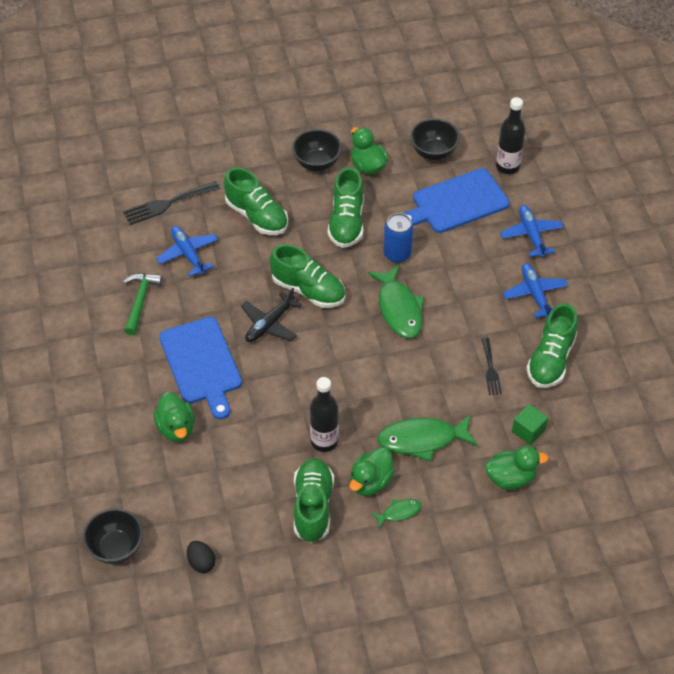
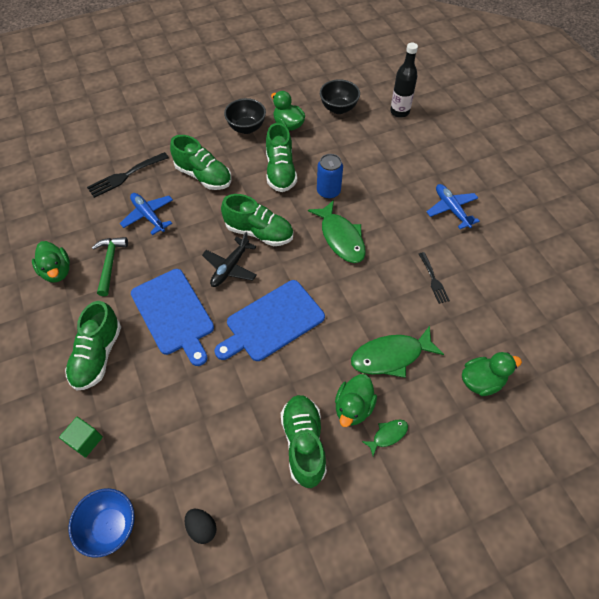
camera: 10 degrees left, 5 degrees up
(116, 548) = (110, 527): black bowl -> blue bowl
(176, 428) = (157, 382): green duck -> green duck (57, 271)
(324, 441) = (301, 372): black bottle -> none
(457, 202) = (367, 144): blue cutting board -> blue cutting board (272, 322)
(528, 431) = (483, 332): green cube -> green cube (85, 440)
(531, 235) = (433, 161): blue plane -> none
(551, 360) = (482, 264): green shoe -> green shoe (97, 355)

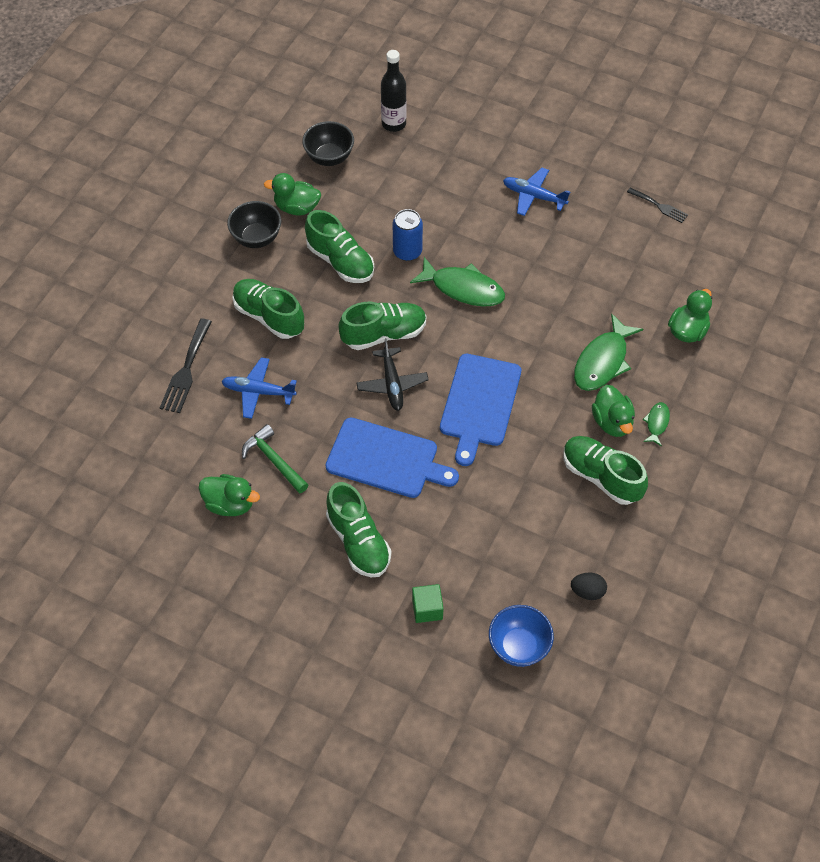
camera: 40 degrees left, 0 degrees up
(203, 176) = (269, 316): green shoe -> green shoe turned 135 degrees counterclockwise
(433, 280) = (577, 273): black fork -> black fork (659, 206)

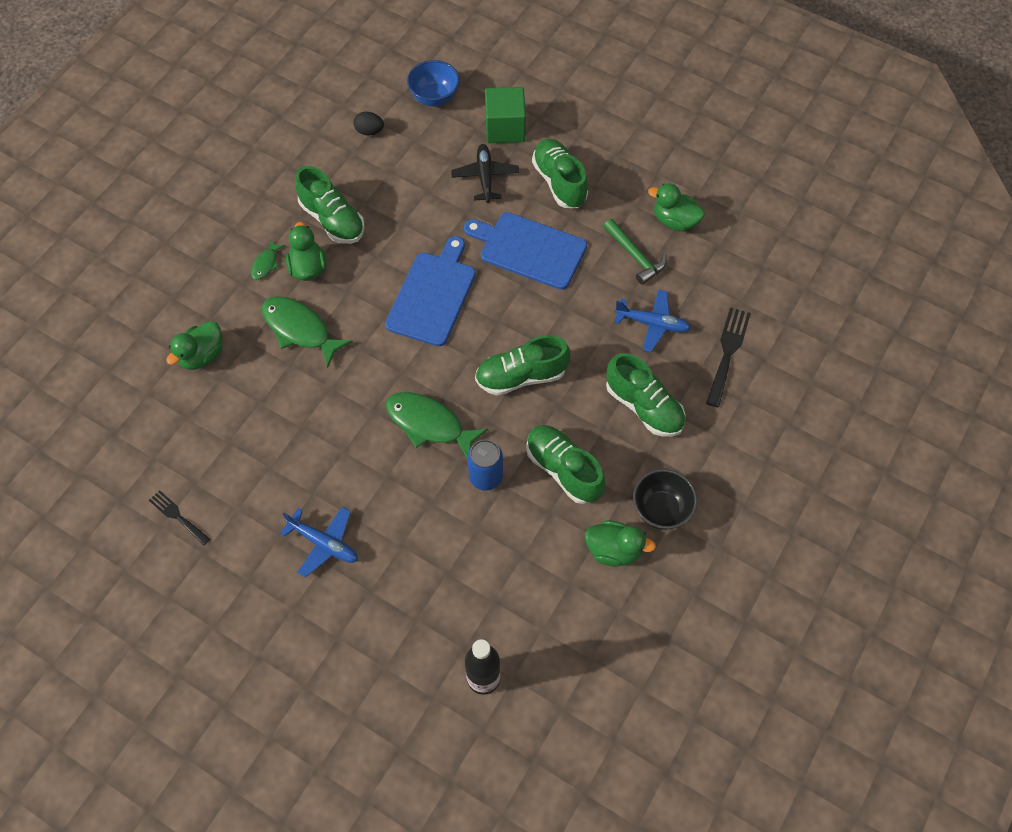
camera: 175 degrees left, 5 degrees up
(329, 157) = (571, 626): black bowl -> none
(392, 384) = (517, 321): black plane -> black plane (485, 177)
(427, 609) = (505, 128): green cube -> green cube, size x1.66
(602, 361) = (300, 329): green fish -> green fish turned 90 degrees counterclockwise

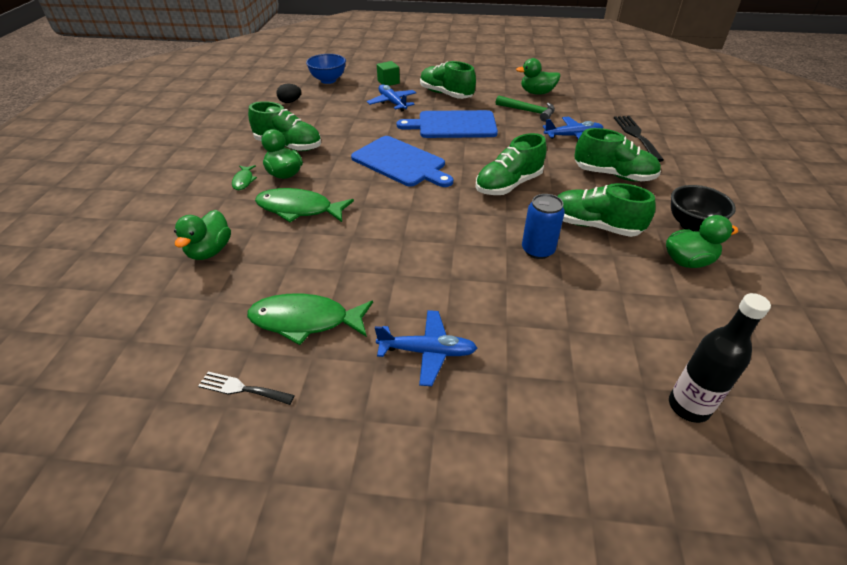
camera: 25 degrees left, 20 degrees down
(429, 424) = (459, 232): green fish -> green fish (305, 321)
(433, 295) = (400, 162): blue cutting board -> blue cutting board turned 135 degrees clockwise
(485, 177) = (392, 103): black plane -> blue plane
(505, 128) = (388, 82): green cube -> green cube, size x0.60

